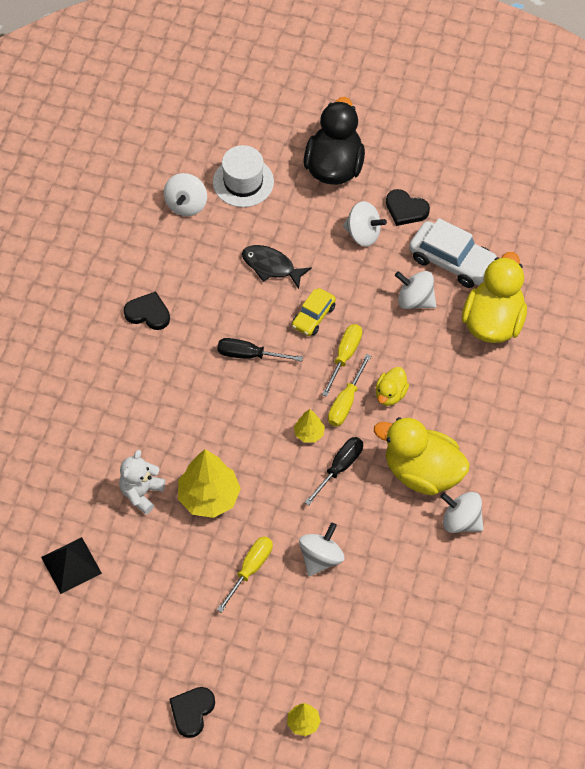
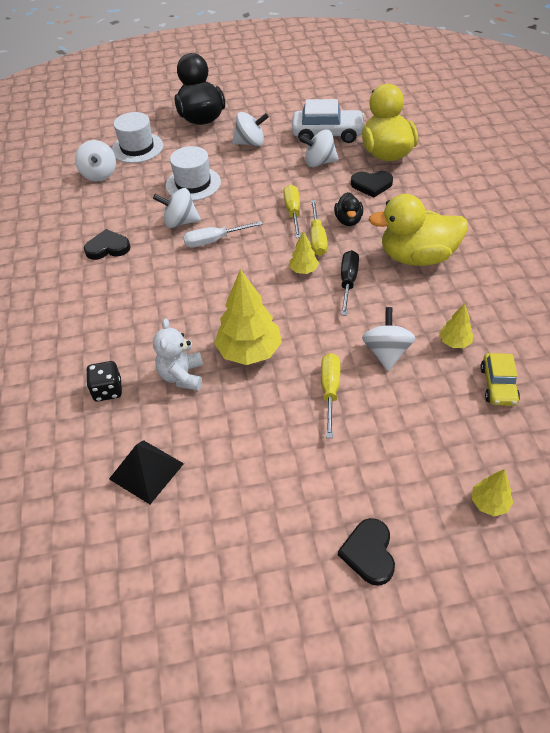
camera: 25 degrees left, 10 degrees down
(76, 476) = (108, 390): none -> black dice
(249, 355) = (214, 241): black screwdriver -> white screwdriver
(271, 266) = (193, 184): black fish -> white hat
(313, 316) = (249, 199): yellow car -> yellow car (498, 385)
(385, 578) = (454, 342): none -> yellow tree
(390, 394) = (348, 220): yellow duck -> black duck
(406, 209) = (271, 121): black heart -> black heart (371, 185)
(461, 521) = (477, 275): white spinning top -> white spinning top (180, 222)

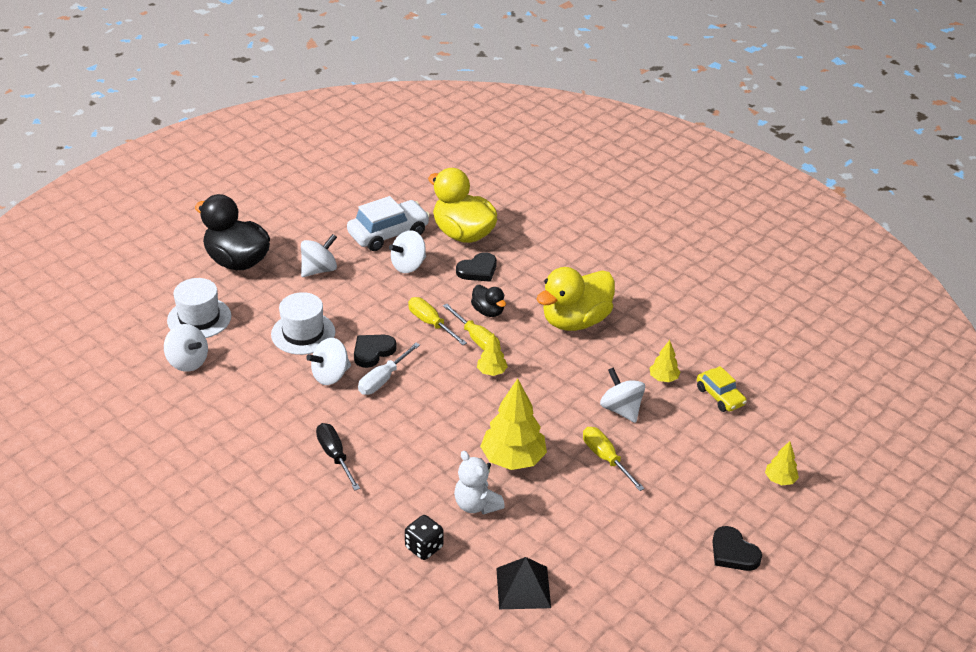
camera: 40 degrees left, 10 degrees down
(108, 248) = (283, 429): black heart -> black heart (373, 352)
(348, 282) = (538, 366): black screwdriver -> black screwdriver (335, 456)

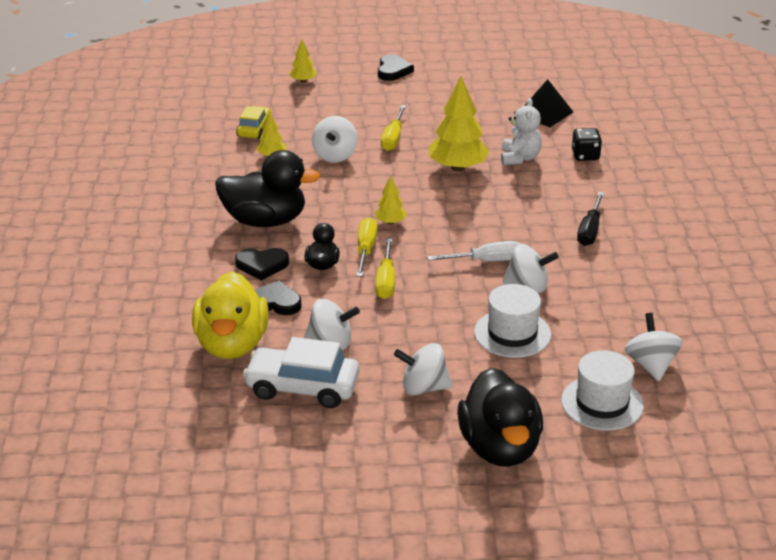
camera: 135 degrees left, 5 degrees down
(373, 352) = (467, 285): black heart -> black heart (262, 265)
(575, 321) = (265, 221): yellow duck -> black duck

